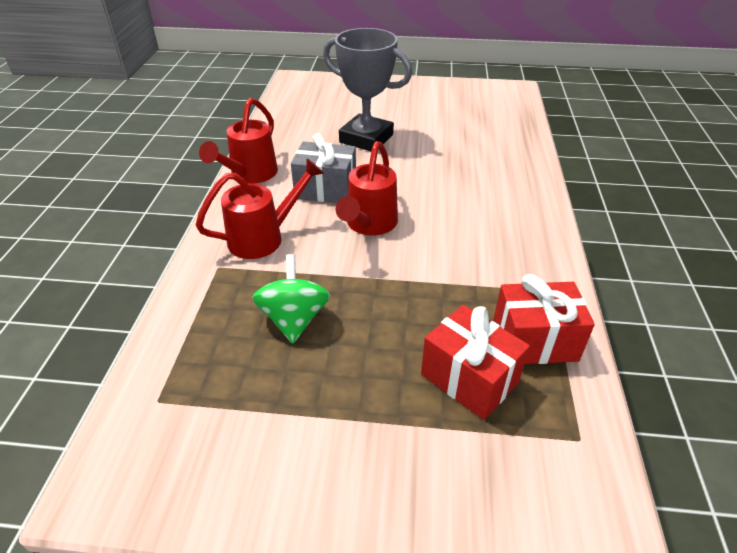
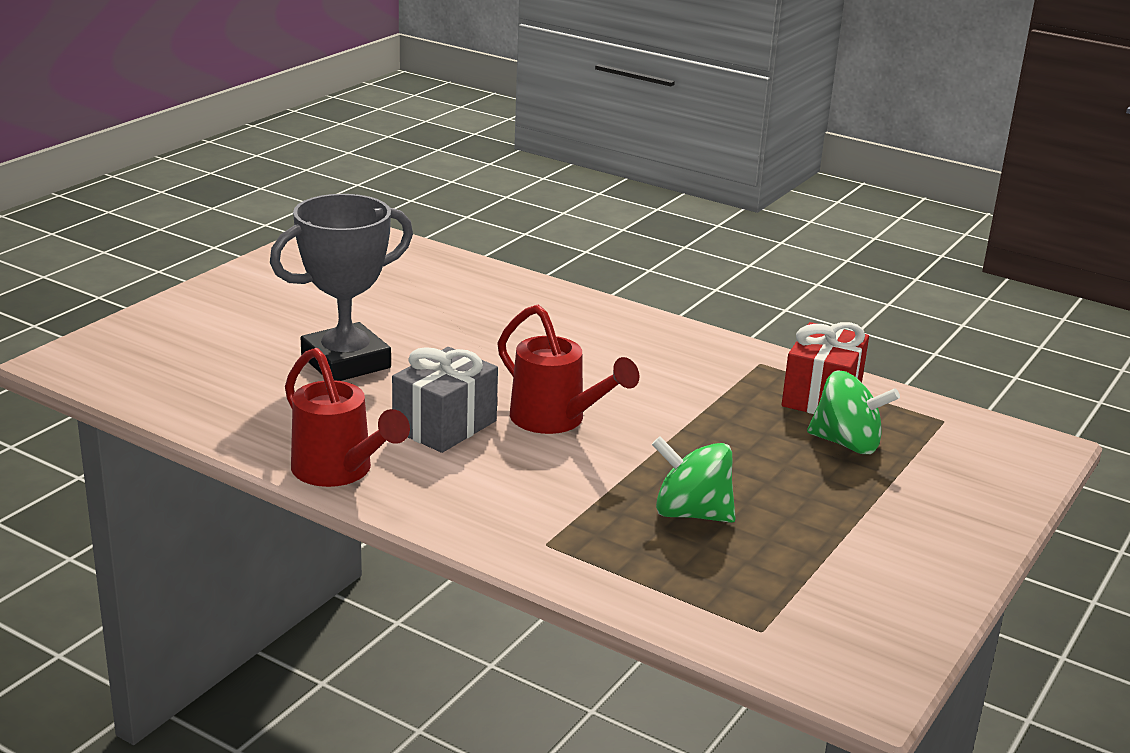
camera: 65 degrees left, 15 degrees down
(263, 238) = (513, 497): red watering can -> none
(469, 378) = (847, 443): red gift -> green spinning top

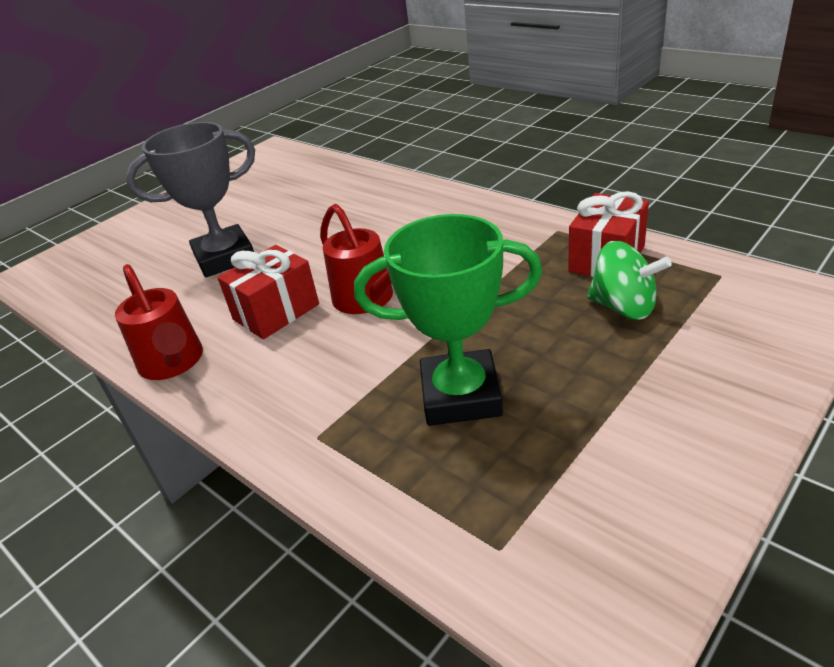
camera: 15 degrees right, 10 degrees up
(445, 426) = (276, 312): grey gift -> red gift
(691, 513) = (461, 395): green spinning top -> green trophy

